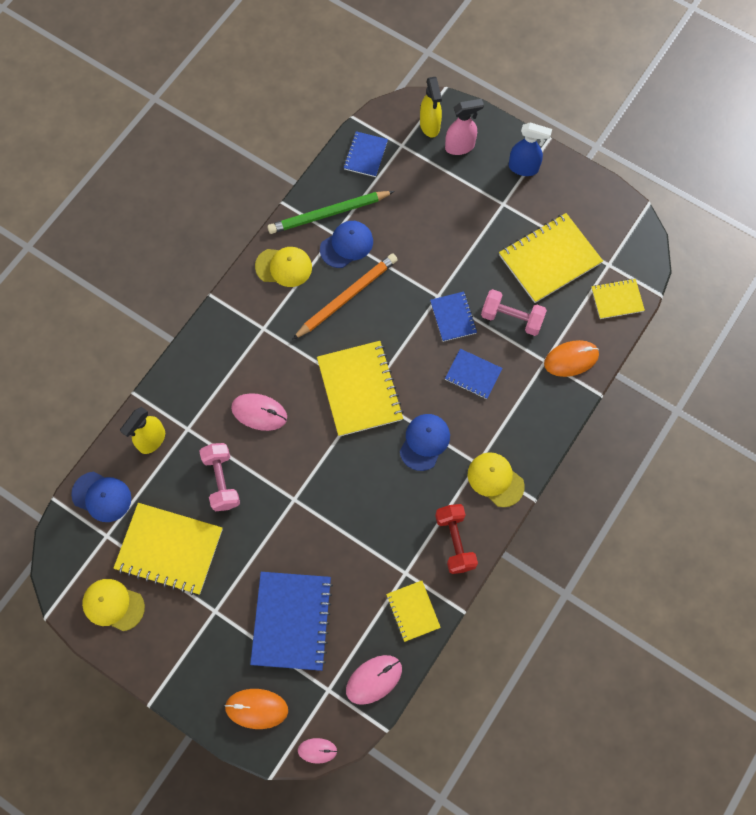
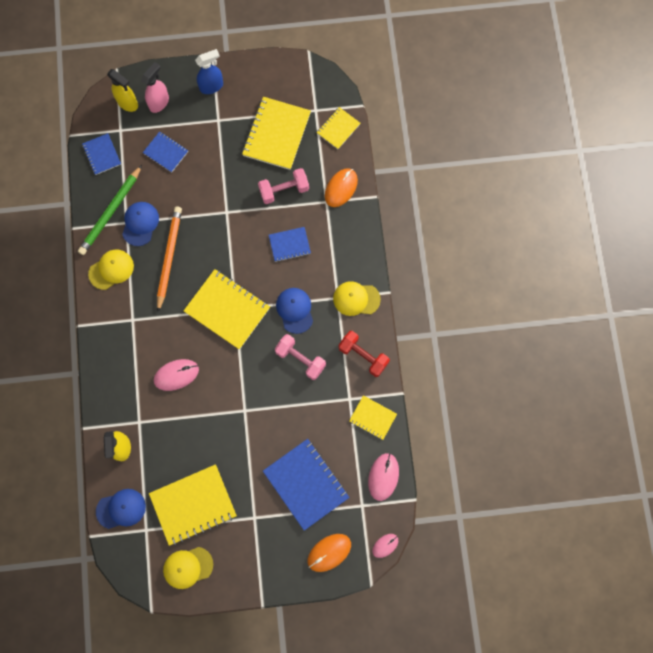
camera: 40 degrees left, 5 degrees up
(221, 481) = (189, 436): pink dumbbell -> pink dumbbell (300, 359)
(453, 317) = (247, 218): blue notebook -> blue notebook (166, 152)

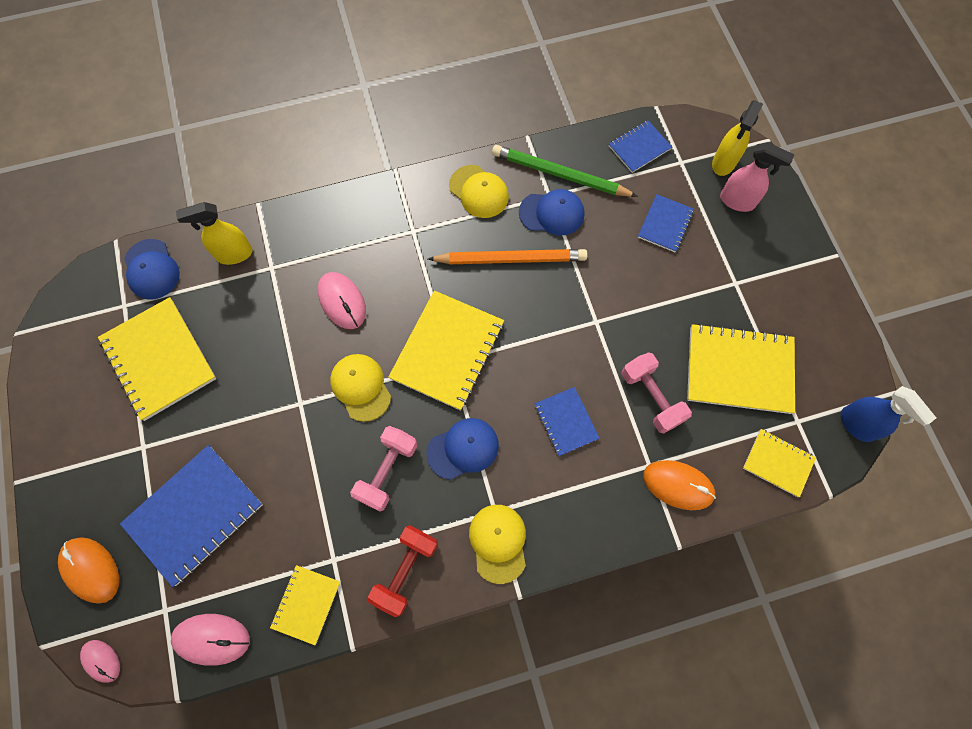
camera: 80 degrees right, 5 degrees down
(188, 567) = (72, 369): yellow cap -> yellow cap (361, 387)
(212, 86) = (785, 264): blue spray bottle -> blue spray bottle (857, 425)

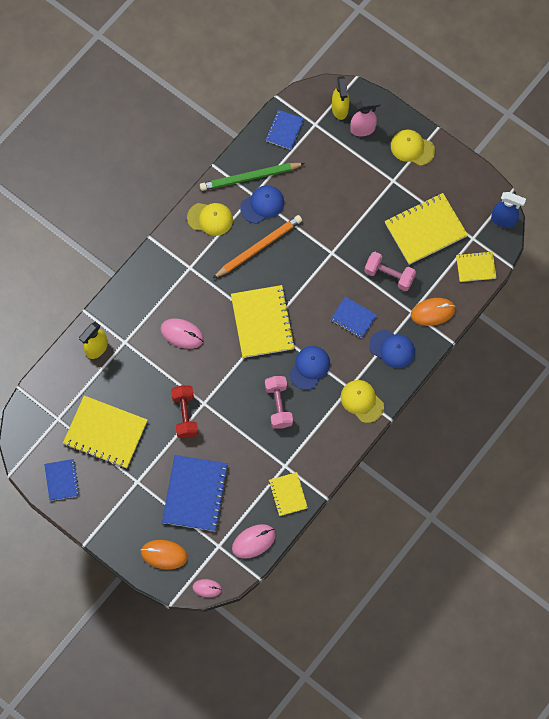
camera: 35 degrees left, 0 degrees up
(151, 269) = (55, 389): blue cap -> blue cap (392, 349)
(361, 387) = (230, 373): yellow cap -> yellow cap (412, 148)
(405, 570) = (325, 446): red dumbbell -> red dumbbell (185, 415)
(665, 224) = (331, 170): blue notebook -> blue notebook (62, 480)

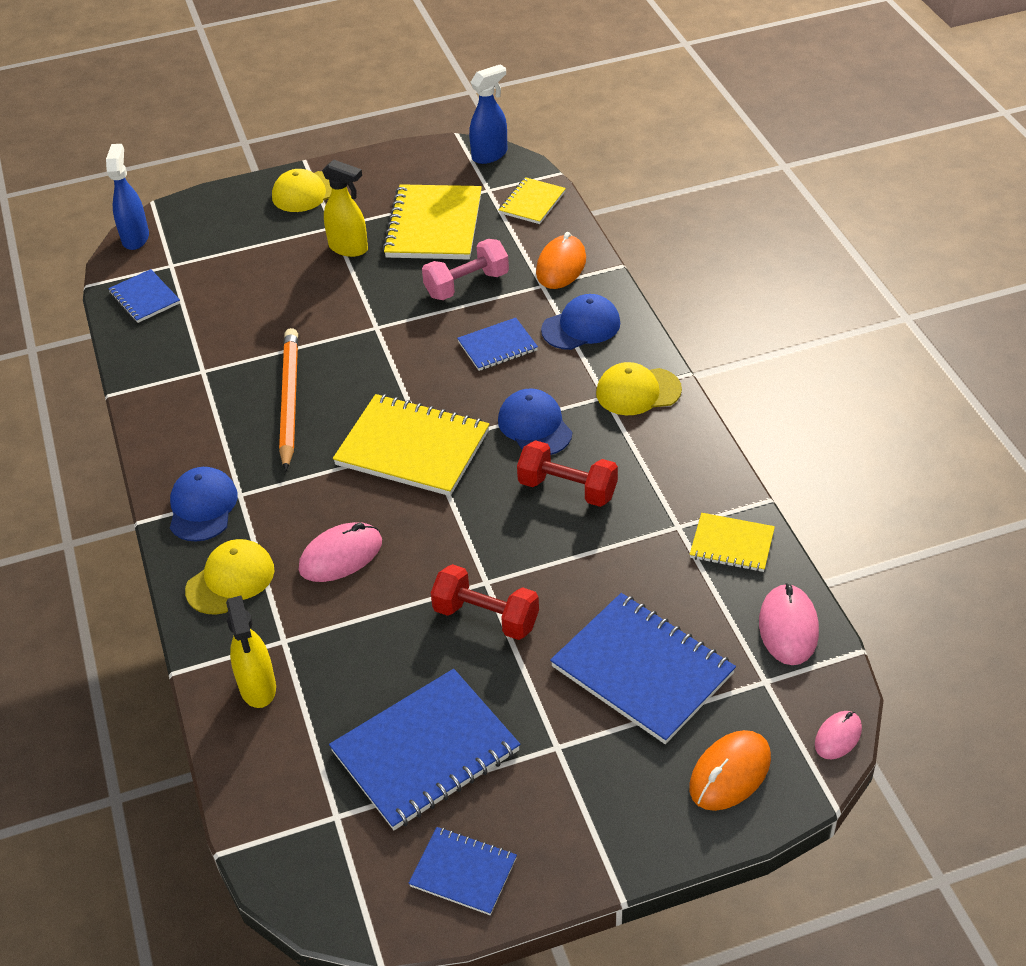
camera: 55 degrees left, 25 degrees down
(105, 433) = (425, 751): yellow notebook -> blue notebook
(210, 219) = (187, 435): yellow cap -> yellow cap (230, 580)
(250, 177) = (172, 363): green pencil -> none
(262, 205) = (228, 368): blue cap -> blue cap (202, 507)
(278, 405) = (567, 489): pink dumbbell -> red dumbbell
(324, 91) = (135, 238): none -> blue spray bottle
(340, 109) = (178, 233): yellow spray bottle -> yellow spray bottle (349, 248)
(363, 129) = (230, 224): pink spray bottle -> none

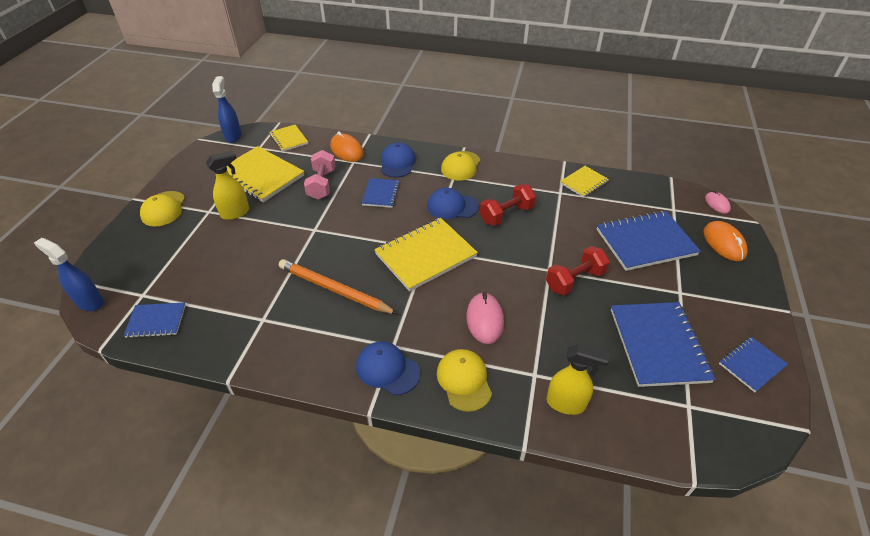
camera: 60 degrees left, 0 degrees up
(788, 627) = (645, 189): pink mouse -> none

